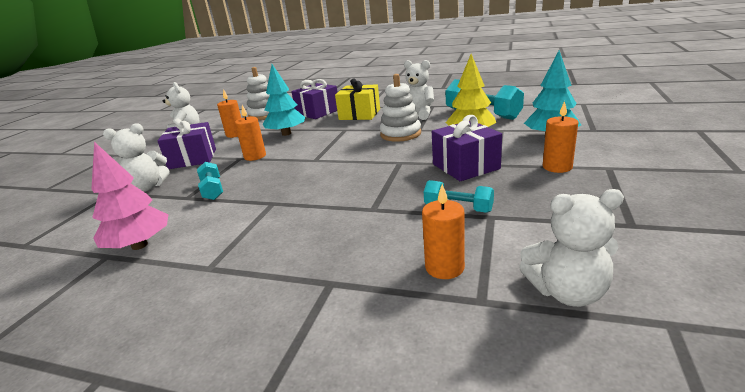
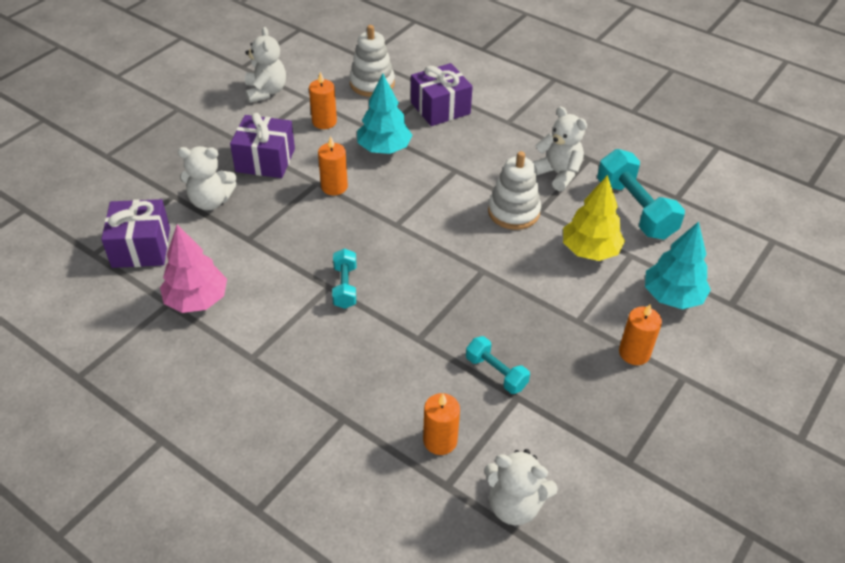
camera: 15 degrees right, 20 degrees up
(212, 190) = (275, 236): turquoise dumbbell -> turquoise dumbbell (345, 287)
(359, 114) = (489, 139): yellow gift -> none
(465, 166) = (545, 310): purple gift -> purple gift (141, 247)

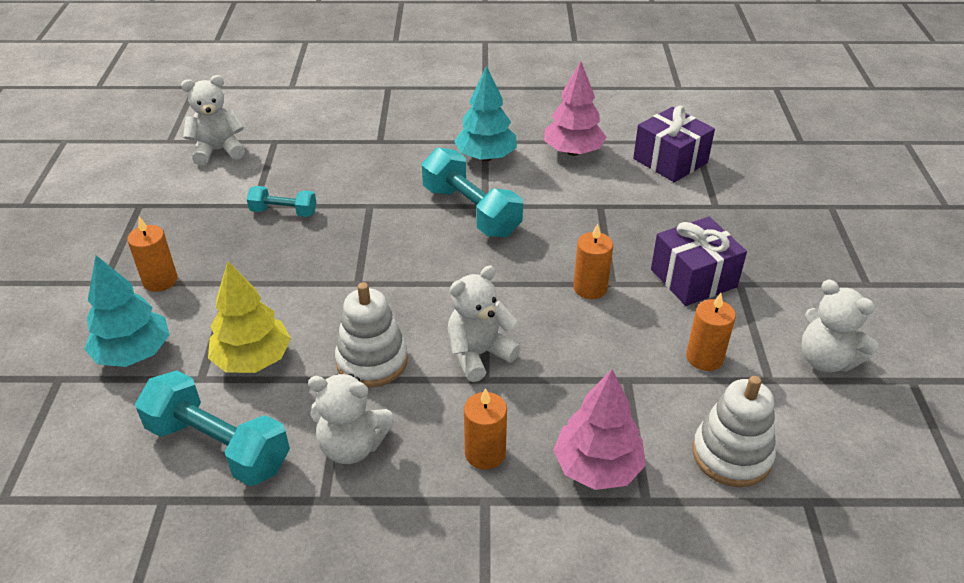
camera: 145 degrees right, 5 degrees down
(211, 201) = (678, 217): white teddy bear -> white teddy bear (479, 354)
(345, 287) = (471, 211): turquoise dumbbell -> turquoise dumbbell, size x1.79
(384, 149) = (594, 361): turquoise tree -> turquoise tree (486, 157)
(440, 108) = (597, 467): purple gift -> pink tree
(440, 440) = (297, 158): orange candle -> orange candle (485, 453)

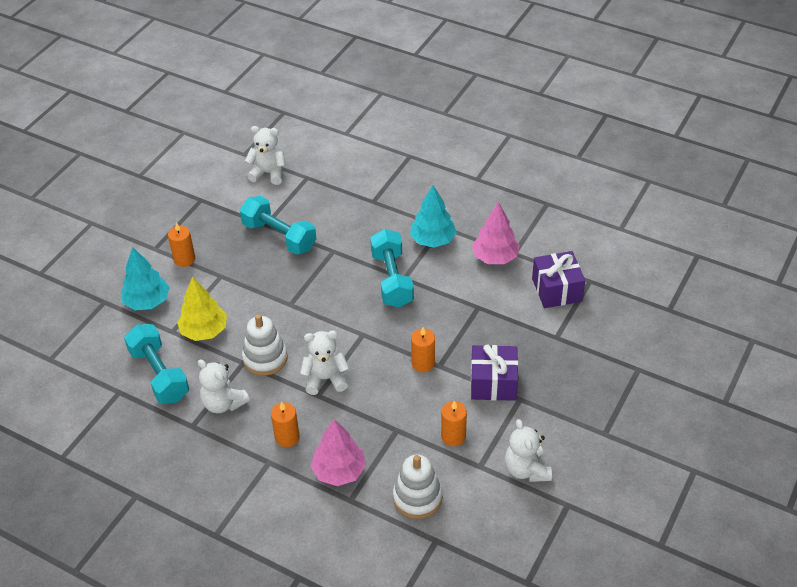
camera: 30 degrees right, 5 degrees up
(283, 212) = (279, 236): turquoise dumbbell -> turquoise dumbbell, size x1.79

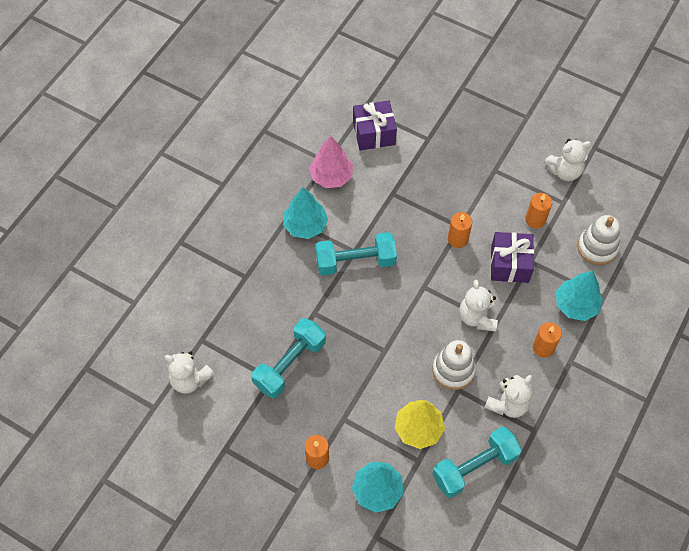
camera: 90 degrees left, 15 degrees up
(268, 173) = (190, 379): white teddy bear -> white teddy bear turned 75 degrees counterclockwise
(339, 471) = (576, 305): pink tree -> turquoise tree
(493, 383) = (478, 187): purple gift -> purple gift (509, 264)

